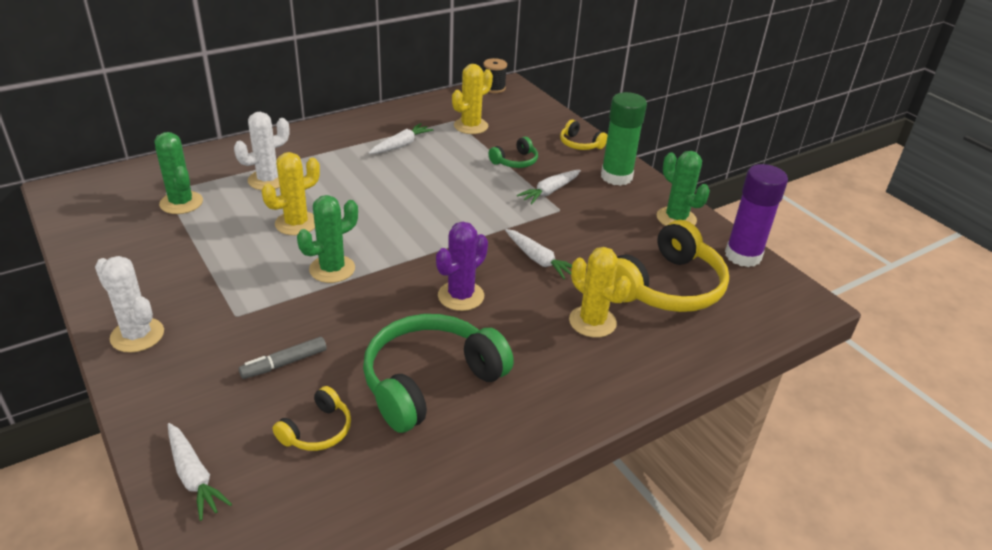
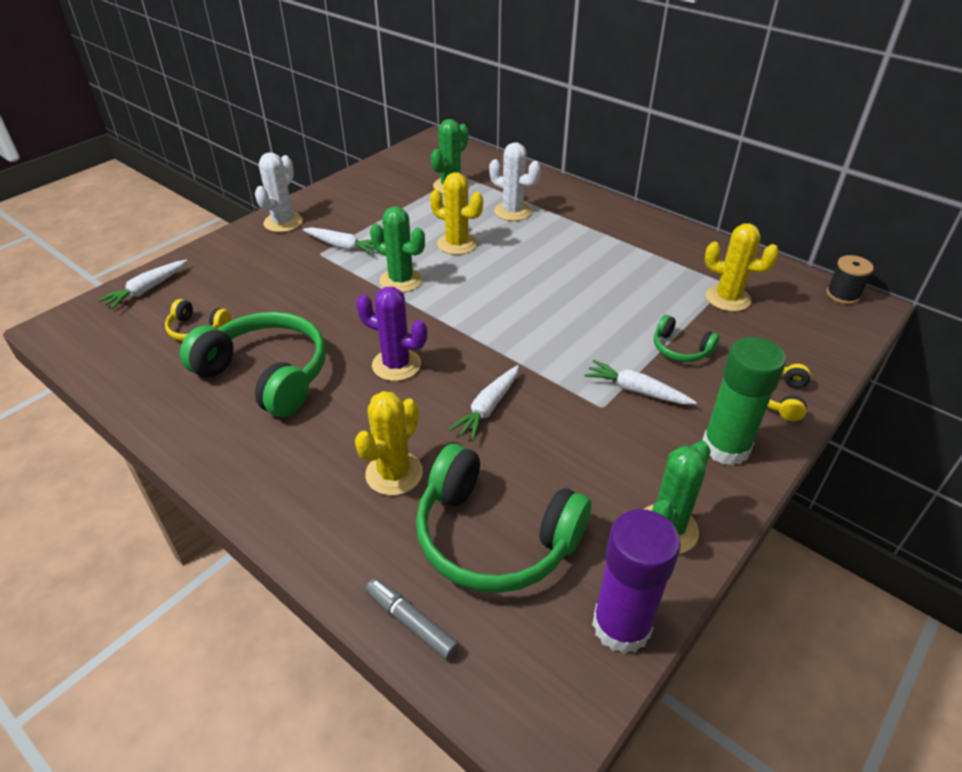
camera: 75 degrees right, 5 degrees up
(285, 363) = (270, 292): grey marker -> grey marker (411, 623)
(401, 145) = (638, 263): white carrot -> white carrot (342, 246)
(666, 287) = (494, 536): yellow headphones -> green headphones

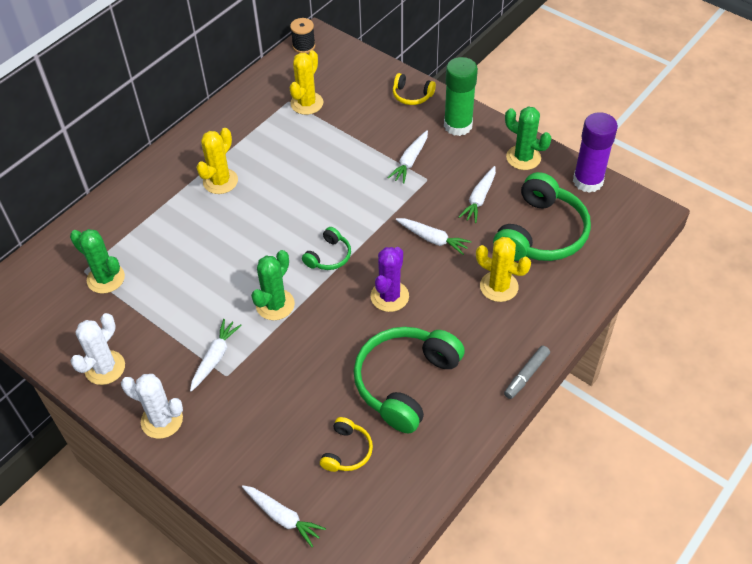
camera: 90 degrees left, 10 degrees up
(411, 623) = (604, 267): grey marker -> grey marker (526, 375)
(457, 244) = (218, 267): yellow cactus -> yellow cactus (220, 181)
(513, 211) = (164, 228): white cactus -> white cactus (105, 368)
(567, 463) = (479, 198): none -> white carrot
(680, 349) = (365, 135): green headphones -> green headphones (329, 256)

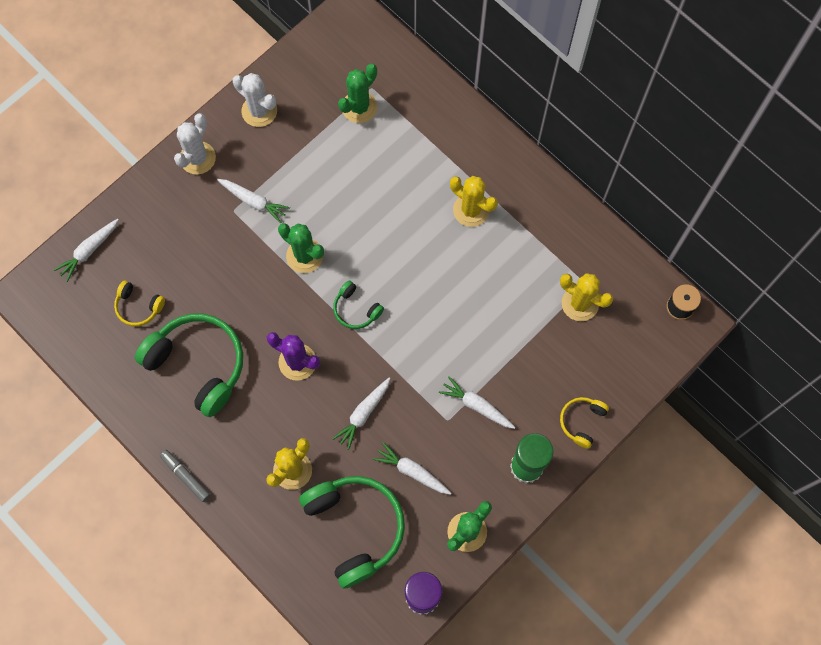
camera: 95 degrees right, 20 degrees up
(541, 233) = (355, 528): green headphones -> green headphones turned 150 degrees counterclockwise

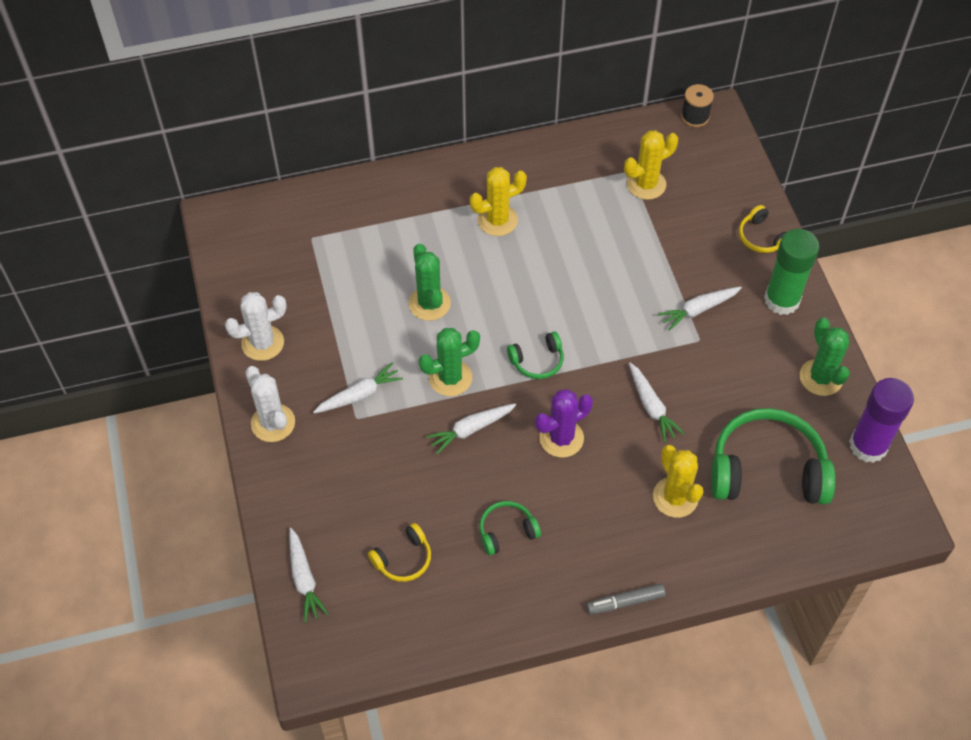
camera: 60 degrees left, 15 degrees down
(198, 364) = (507, 531): green headphones -> green headphones, size x0.48
(359, 107) = (324, 257): green cactus -> green cactus (429, 303)
(412, 471) = (735, 393): white carrot -> white carrot (471, 429)

